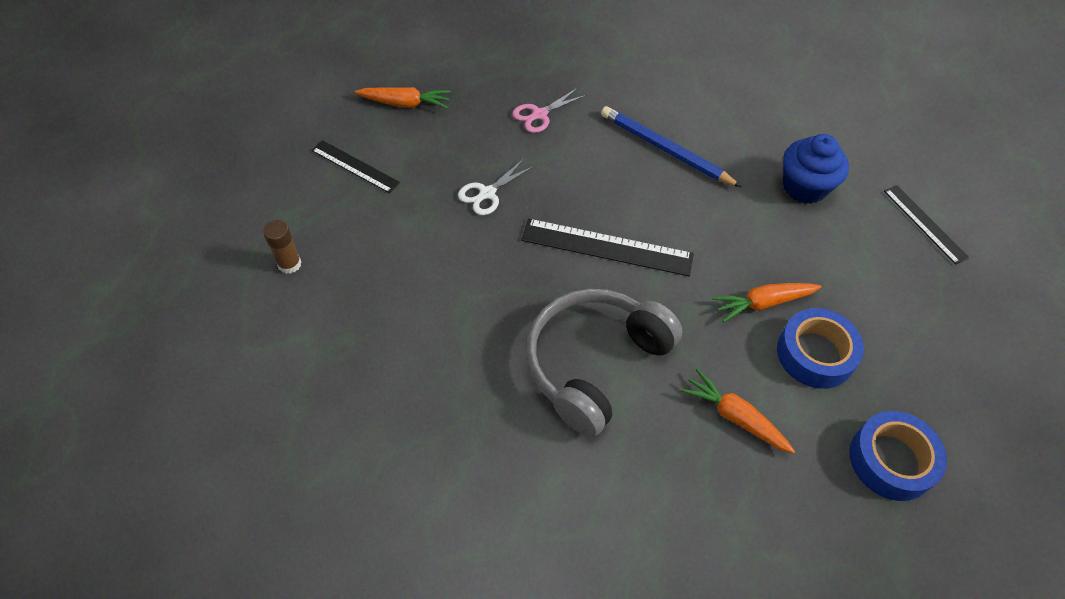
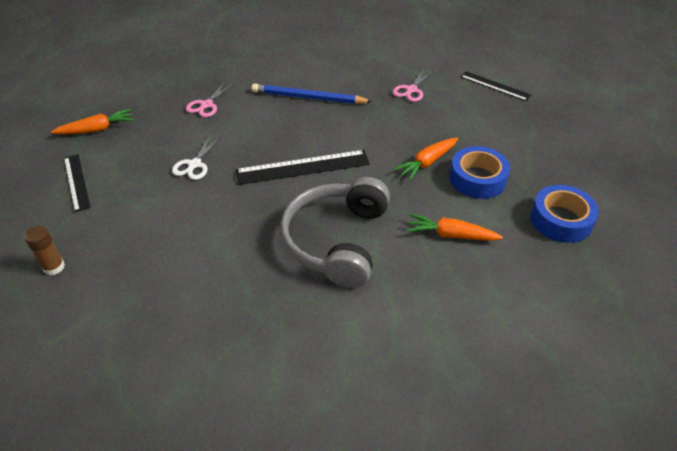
camera: 25 degrees left, 10 degrees down
(355, 166) = (77, 182): black ruler -> black ruler turned 60 degrees clockwise
(804, 187) = (411, 90): blue cupcake -> pink scissors

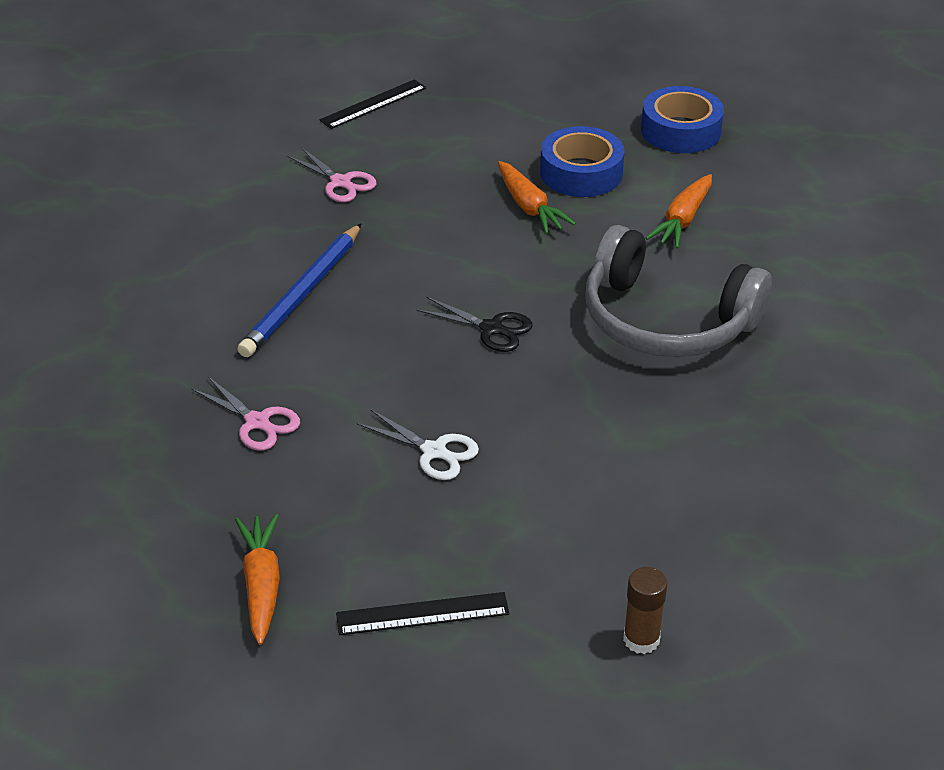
camera: 75 degrees left, 5 degrees down
(302, 167) = (491, 328): black ruler -> black scissors

